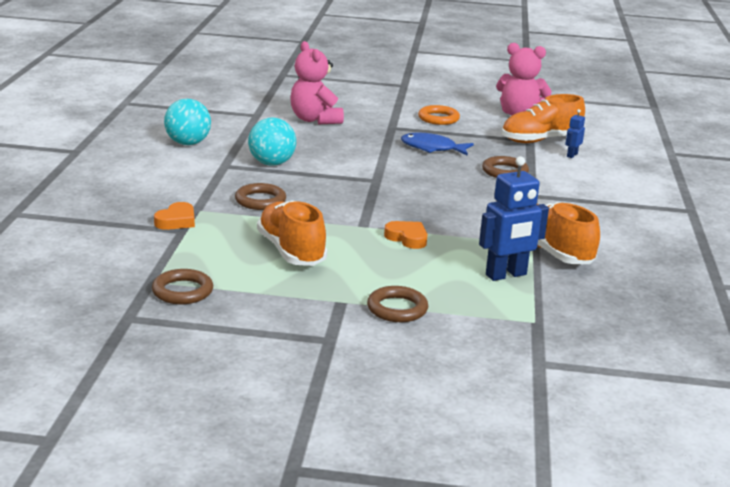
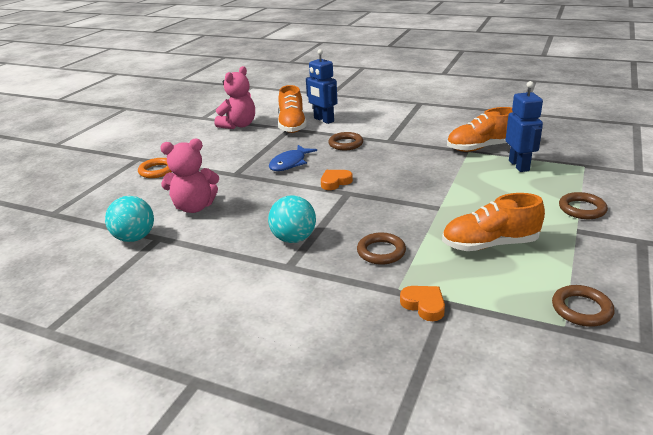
camera: 70 degrees left, 5 degrees up
(188, 143) = (216, 287): turquoise ball -> turquoise ball (135, 238)
(407, 238) = (462, 192): orange heart -> orange heart (335, 182)
(438, 118) = (227, 153): orange ring -> orange ring (157, 171)
(572, 155) = (323, 120): blue robot -> blue robot, size x2.04

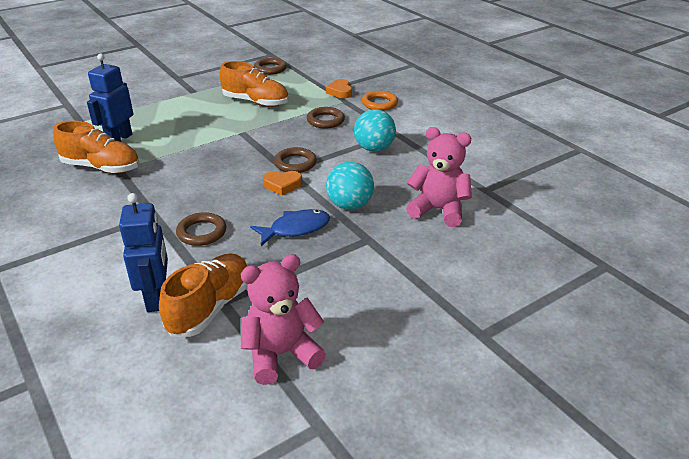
camera: 150 degrees left, 5 degrees up
(135, 238) = (508, 197): turquoise ball -> turquoise ball (349, 205)
(157, 171) = (461, 290): orange ring -> orange ring (379, 103)
(582, 209) = (162, 99): brown ring -> brown ring (295, 163)

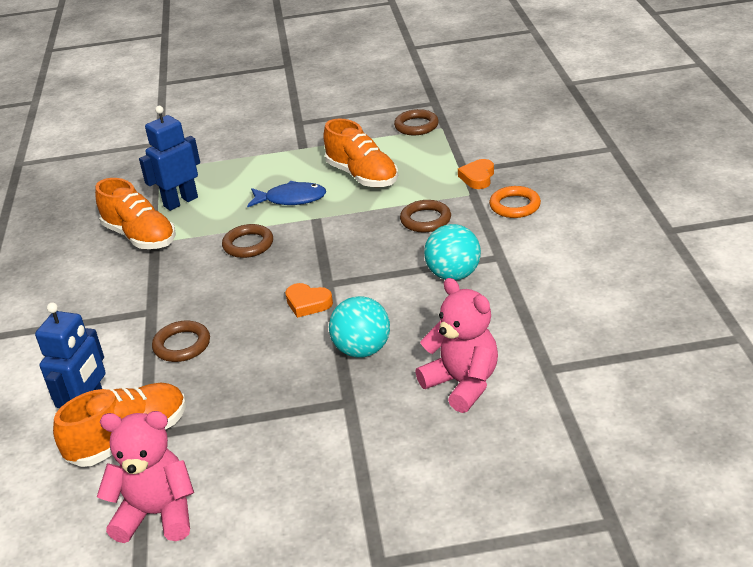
camera: 30 degrees right, 0 degrees up
(295, 163) = (344, 276): brown ring -> brown ring (248, 244)
(295, 229) = (279, 366): blue fish -> blue fish (291, 199)

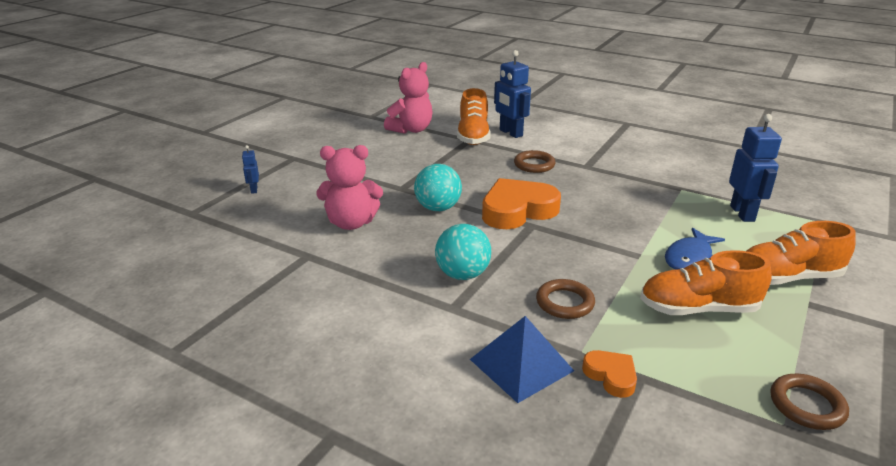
camera: 125 degrees right, 5 degrees down
(140, 237) = (697, 186): orange shoe -> orange shoe (787, 278)
(248, 244) = (631, 216): brown ring -> none
(308, 303) = (517, 210): orange heart -> orange heart, size x2.02
(500, 518) = (254, 190): none -> blue robot
(515, 206) = (521, 365): orange ring -> blue pyramid

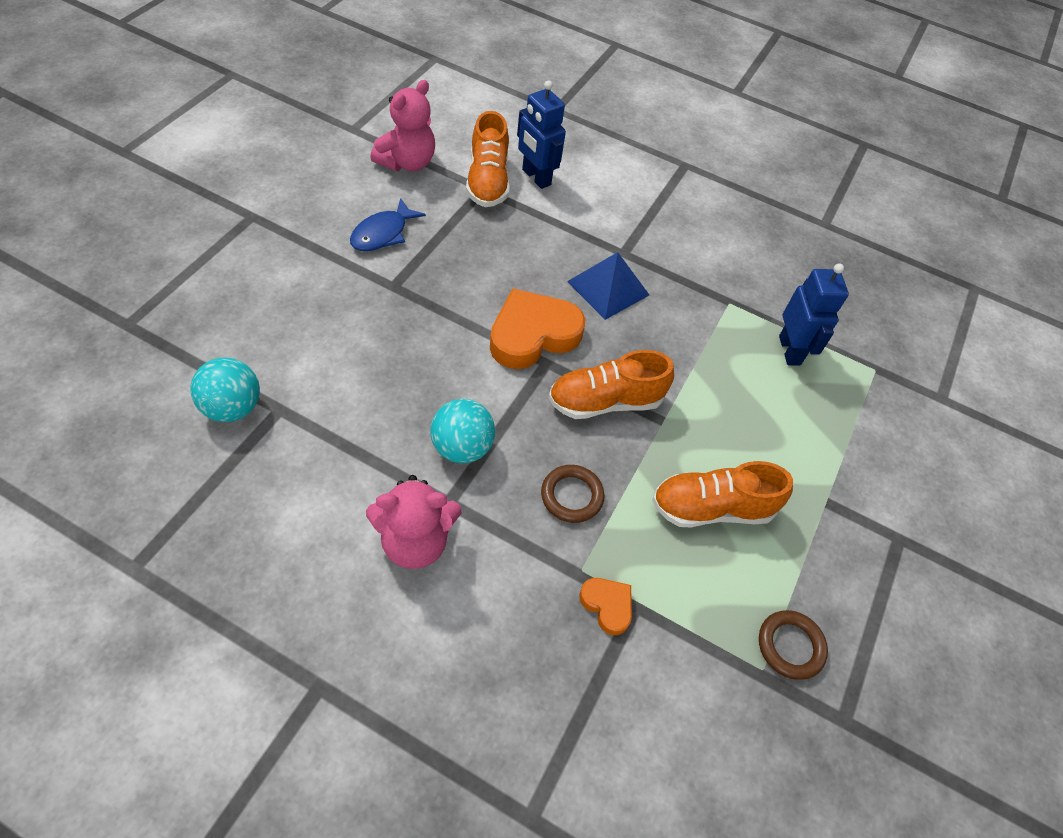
camera: 10 degrees left, 25 degrees up
(254, 190) = (204, 281): blue robot -> none
(351, 223) = (331, 351): pink teddy bear -> pink teddy bear (415, 541)
(438, 208) = (437, 327): turquoise ball -> turquoise ball (232, 407)
(521, 365) = (517, 589): blue pyramid -> blue pyramid (608, 288)
(534, 165) = (560, 246): brown ring -> none
(690, 257) = (718, 425): blue fish -> blue fish (382, 233)
(787, 278) = (814, 461): orange shoe -> orange shoe (605, 402)

